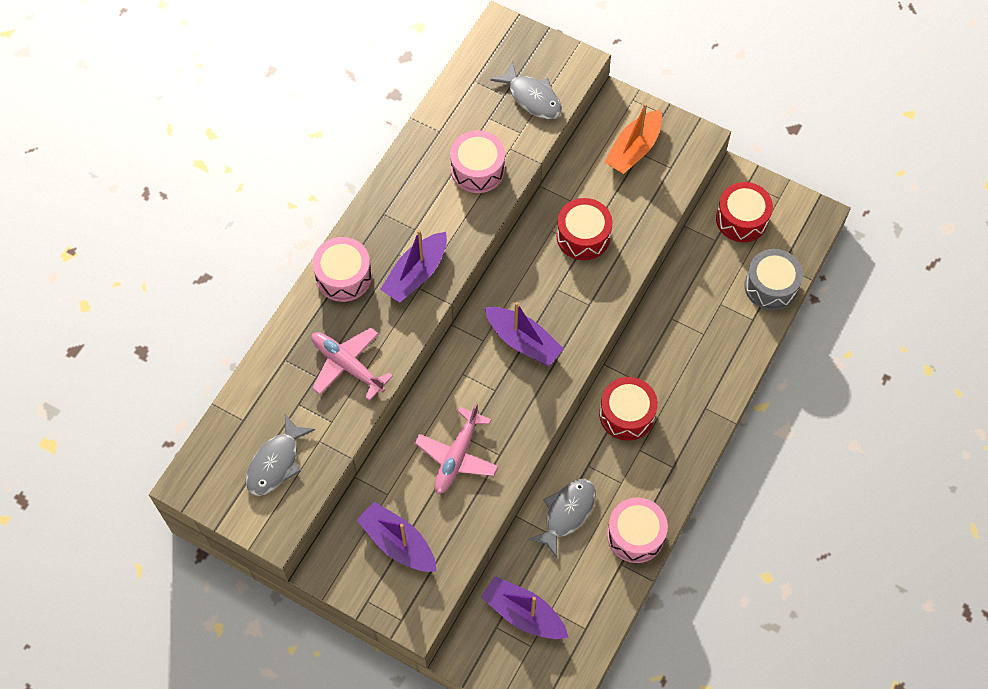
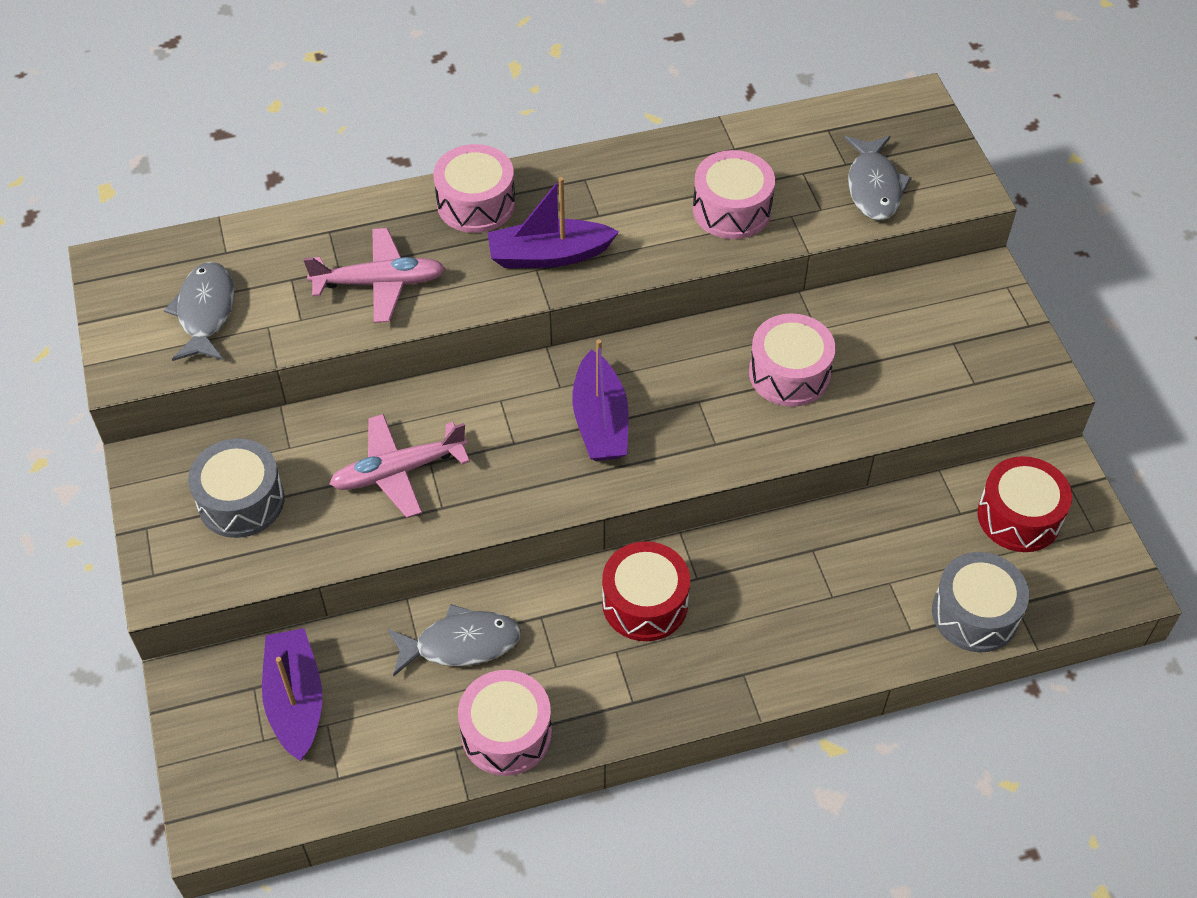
camera: 45 degrees right, 10 degrees down
(276, 463) = (205, 312): grey fish -> grey fish turned 105 degrees clockwise
(348, 366) = (379, 283): pink plane -> pink plane turned 90 degrees clockwise
(398, 543) = (241, 501): purple boat -> grey drum
(583, 236) = (789, 373): red drum -> pink drum
(634, 149) = (950, 334): orange boat -> none

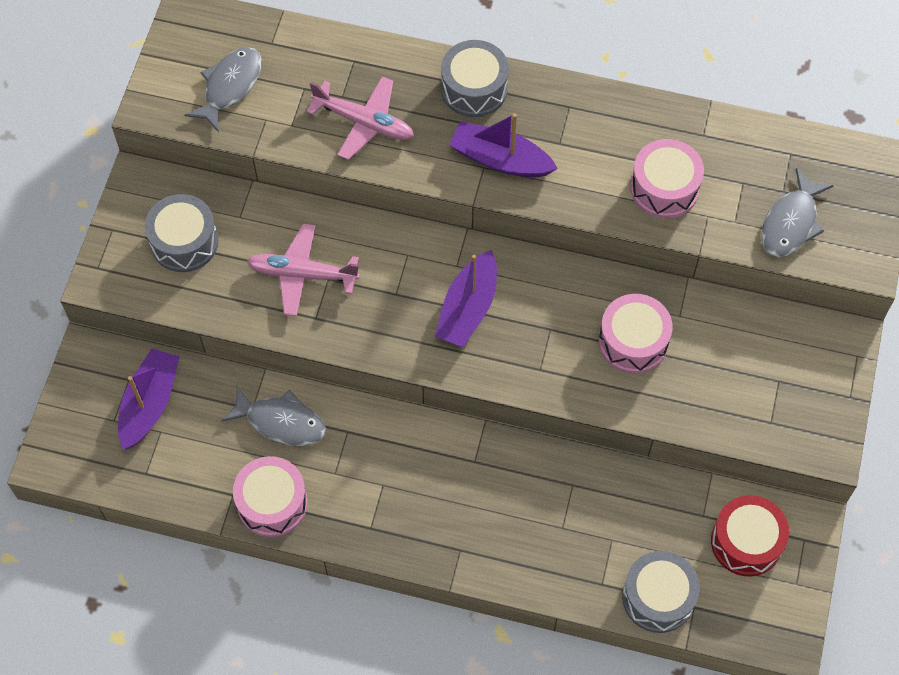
camera: 30 degrees right, 10 degrees up
(476, 203) = (474, 89): pink drum -> grey drum
(645, 603) = (425, 460): red drum -> none

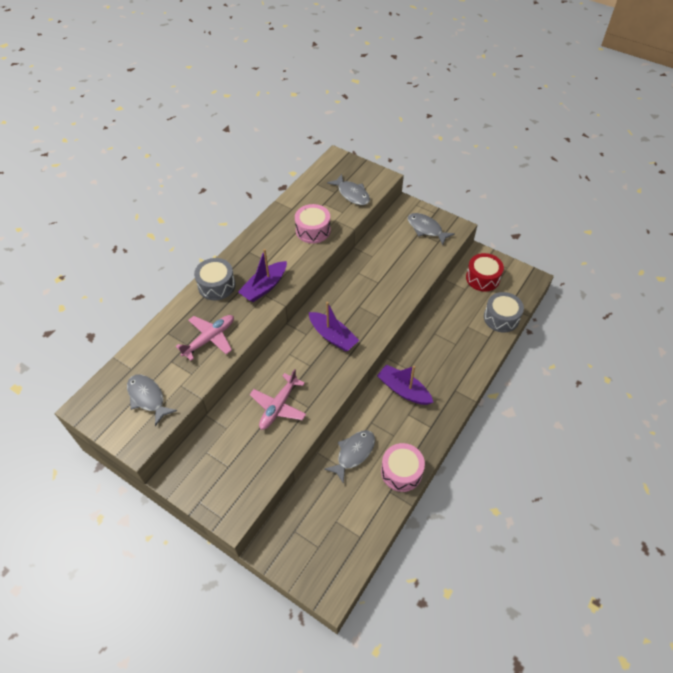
camera: 70 degrees left, 10 degrees down
(149, 404) = (315, 522): purple boat -> purple boat (403, 390)
(184, 242) = (228, 462): grey drum -> none
(633, 342) = (378, 277): pink drum -> none
(796, 392) = (426, 229): none -> grey fish

